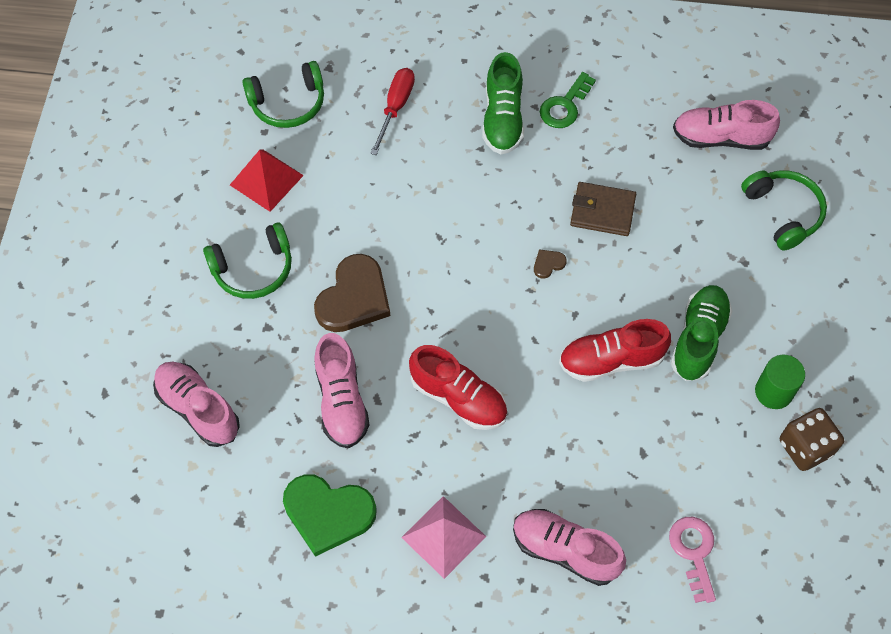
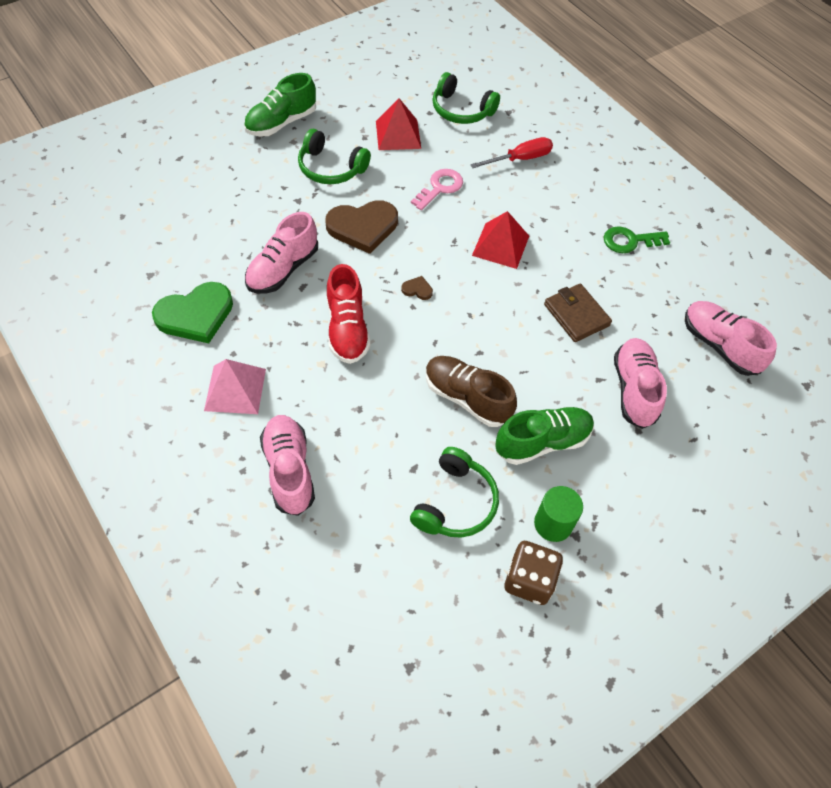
camera: 45 degrees right, 5 degrees down
(198, 409) = (209, 205): pink shoe -> pink shoe (634, 390)
(328, 513) = (196, 315): green heart -> green heart turned 90 degrees counterclockwise
(478, 205) = (500, 245): none -> red pyramid
(502, 118) = (579, 215): green shoe -> green shoe (281, 123)
(548, 264) = (500, 311): brown heart -> brown heart (417, 289)
(611, 360) = (467, 398): red shoe -> brown shoe
(693, 552) = (364, 558): pink key -> pink key (440, 188)
(783, 212) = (708, 427): green headphones -> green headphones (455, 503)

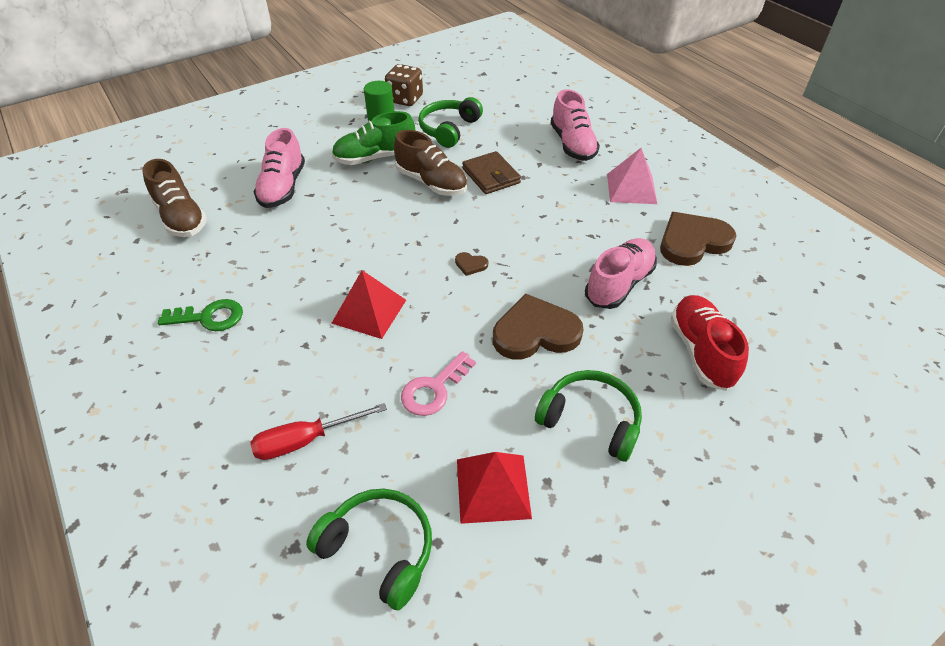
camera: 175 degrees left, 10 degrees down
(196, 315) = (692, 242): green heart -> brown heart
(281, 123) = (690, 512): green shoe -> none
(347, 329) = (540, 231): red shoe -> red shoe (701, 351)
(576, 315) = (309, 242): brown wallet -> brown wallet (491, 176)
(719, 346) = (181, 218): pink shoe -> brown shoe

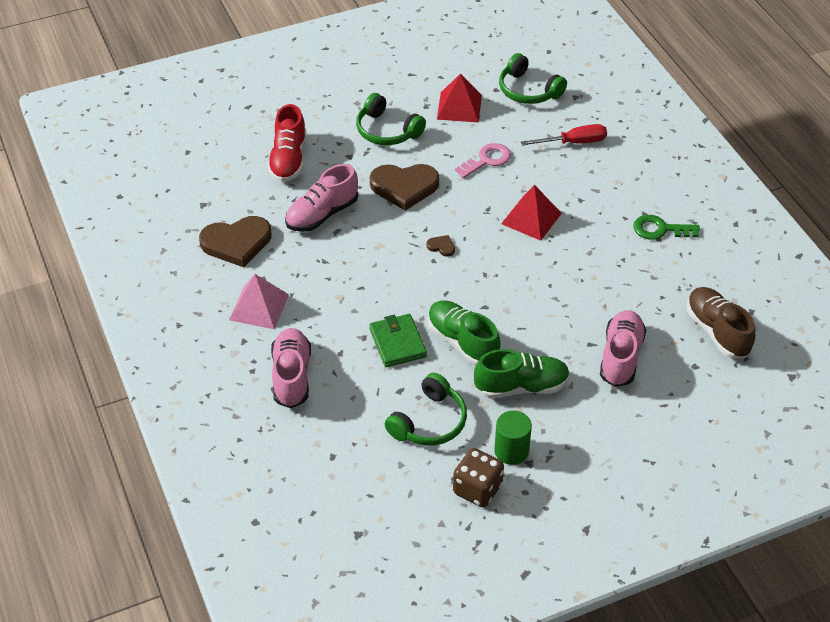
camera: 170 degrees left, 0 degrees up
(431, 183) = (462, 342): brown shoe -> green shoe
(491, 176) = (397, 343): brown wallet -> green wallet

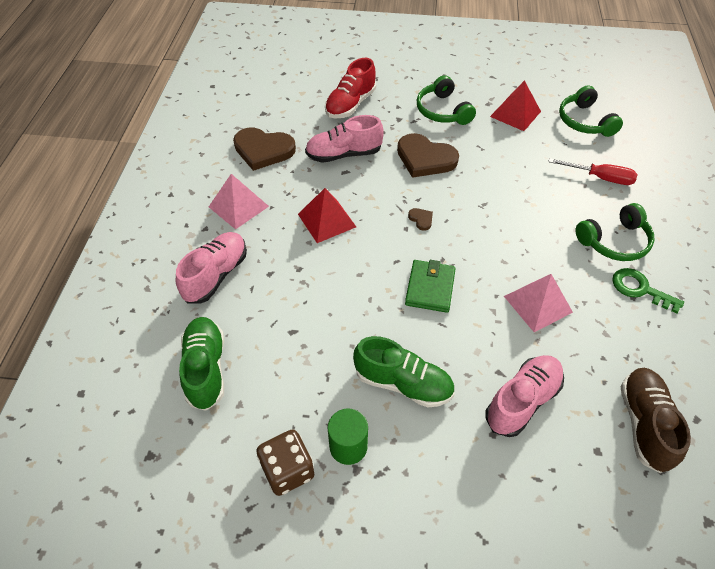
camera: 30 degrees right, 5 degrees up
(397, 343) = (323, 287): green wallet -> green wallet (430, 288)
(429, 422) = (295, 375): green headphones -> green headphones (614, 241)
(462, 342) = (379, 313): green shoe -> green shoe (206, 369)
(487, 160) = (511, 163): pink key -> none
(531, 218) = (518, 227): red pyramid -> red pyramid (326, 220)
(587, 277) = (537, 304): none -> pink pyramid

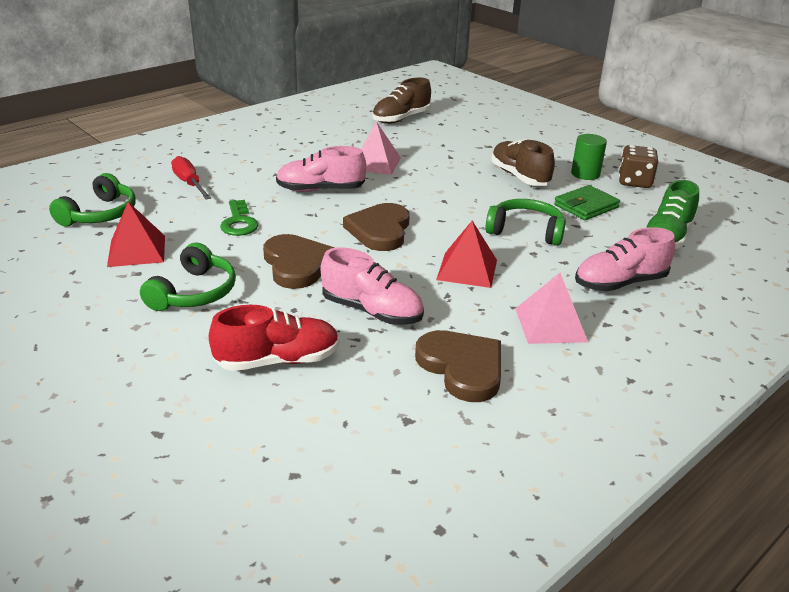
camera: 140 degrees left, 20 degrees down
(403, 383) = (519, 177): green shoe -> brown shoe
(421, 219) = (380, 230): brown heart -> brown heart, size x2.41
(430, 288) = (437, 198): green wallet -> green wallet (586, 206)
(522, 401) = (454, 146): pink shoe -> pink shoe (320, 190)
(614, 241) = (264, 159): green headphones -> green headphones (525, 231)
(639, 289) = (299, 141): green key -> green key (239, 222)

